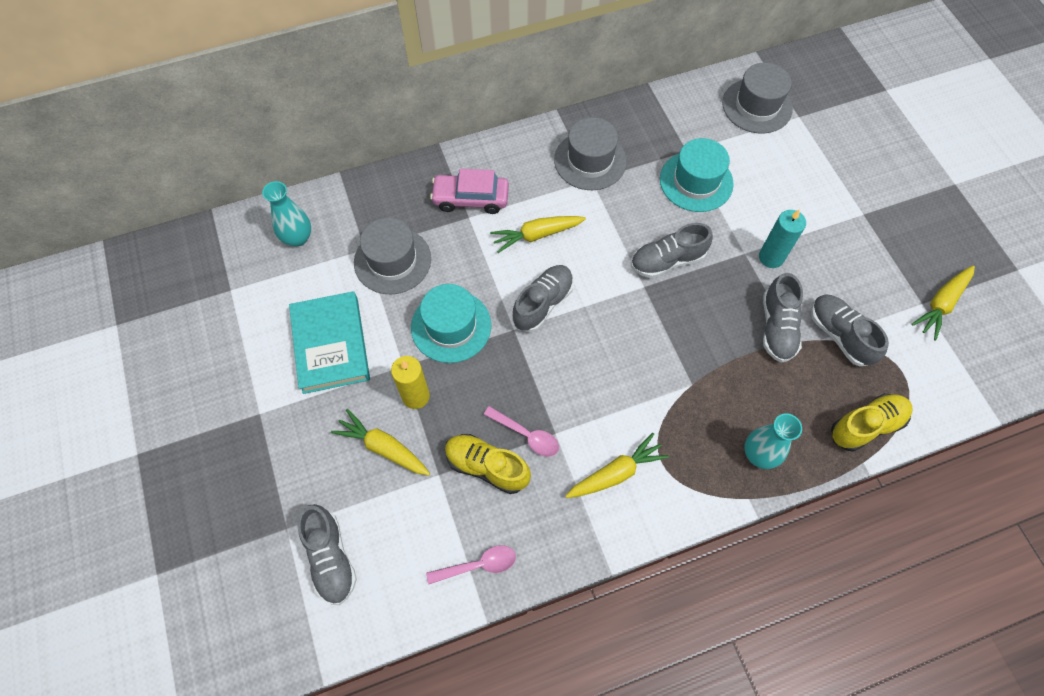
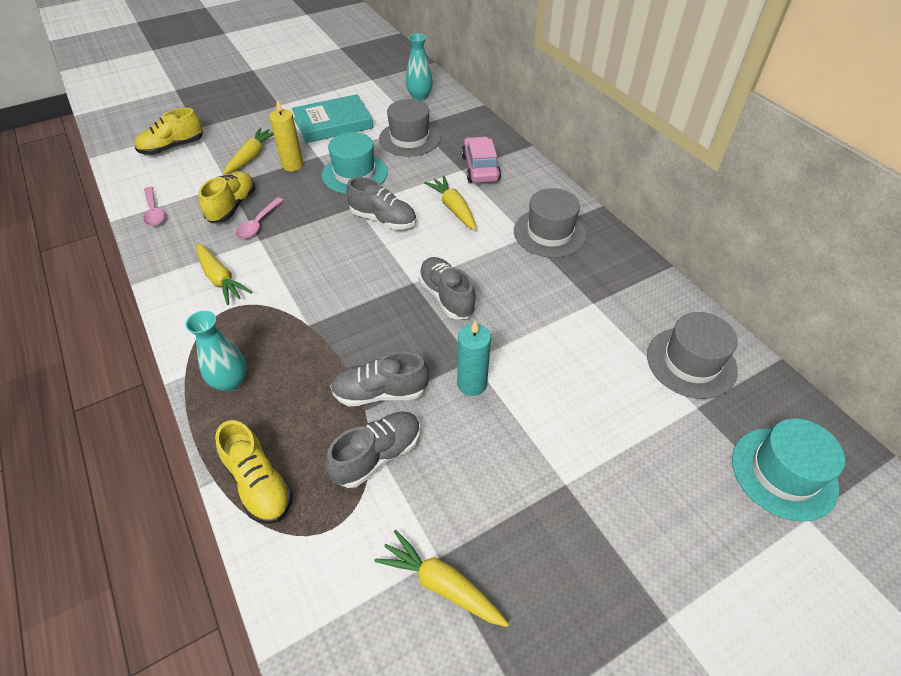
camera: 80 degrees right, 15 degrees down
(331, 558) = (172, 147): grey shoe -> yellow shoe
(696, 181) = (554, 313): turquoise hat -> turquoise hat (783, 473)

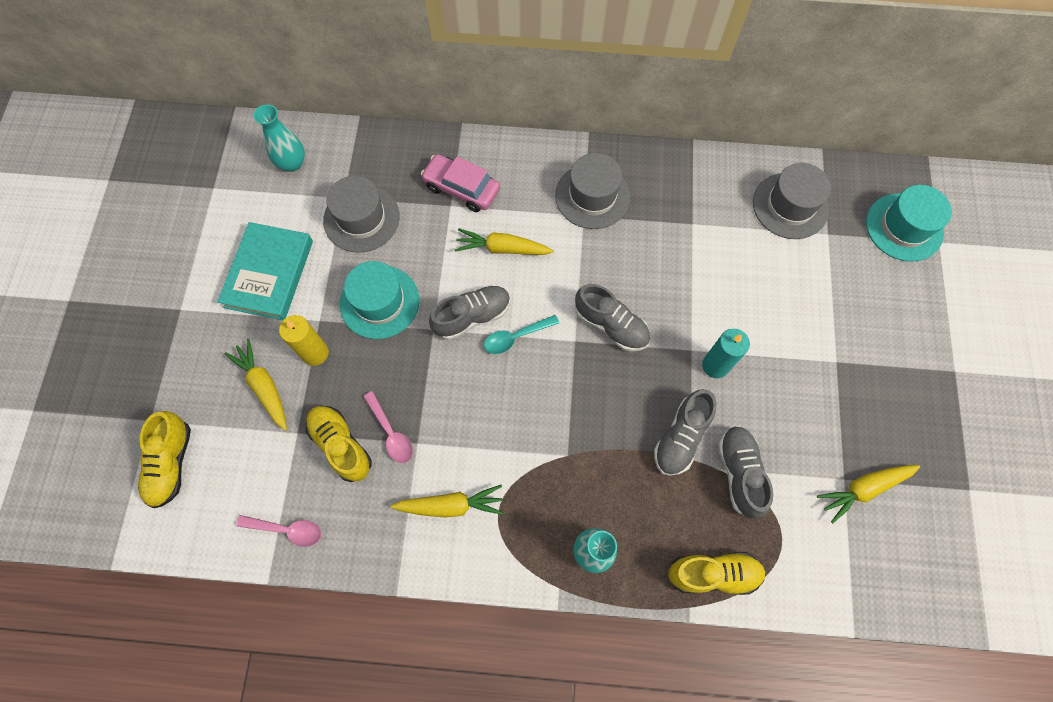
camera: 55 degrees left, 20 degrees up
(386, 249) = (515, 337): none -> turquoise spoon
(446, 297) = (611, 325): grey shoe -> grey shoe turned 150 degrees counterclockwise

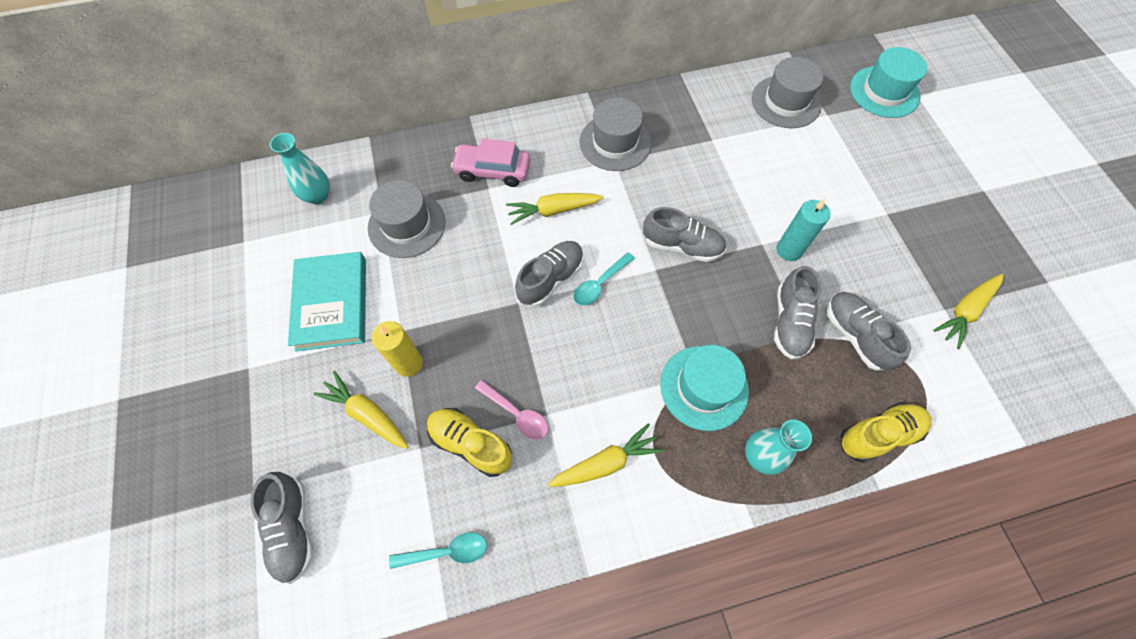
camera: 20 degrees left, 5 degrees down
(171, 463) = (293, 529): yellow shoe -> grey shoe
(287, 530) = (447, 551): pink spoon -> turquoise spoon
(379, 302) = (455, 294): turquoise hat -> turquoise hat (704, 387)

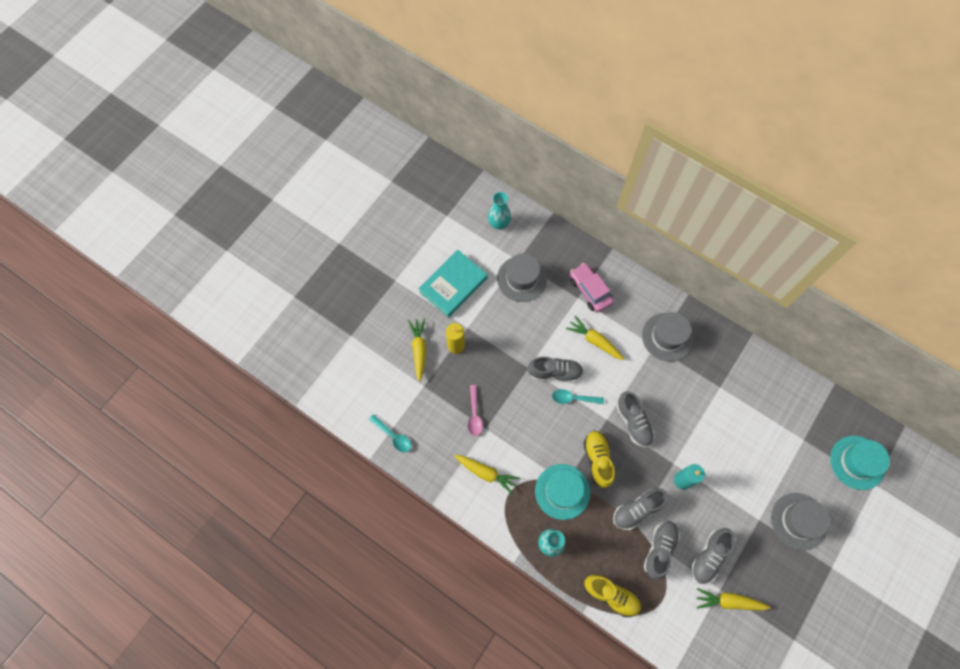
camera: 50 degrees right, 5 degrees up
(293, 529) = (351, 366): grey shoe -> grey shoe (709, 557)
(470, 444) = (444, 406): yellow shoe -> yellow shoe (597, 460)
(786, 102) = (790, 409): grey hat -> grey hat (798, 521)

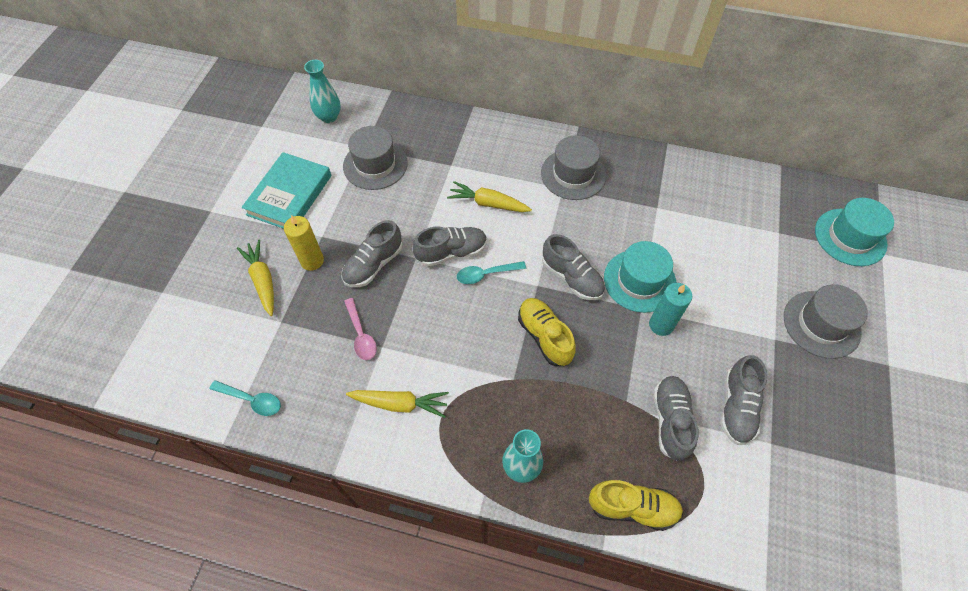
camera: 20 degrees left, 10 degrees down
(562, 491) = (513, 392): turquoise hat -> turquoise hat (639, 281)
(590, 290) = (463, 154): pink car -> none
(637, 510) = (620, 381): grey shoe -> grey shoe (374, 265)
(728, 601) = (789, 455): yellow carrot -> none

